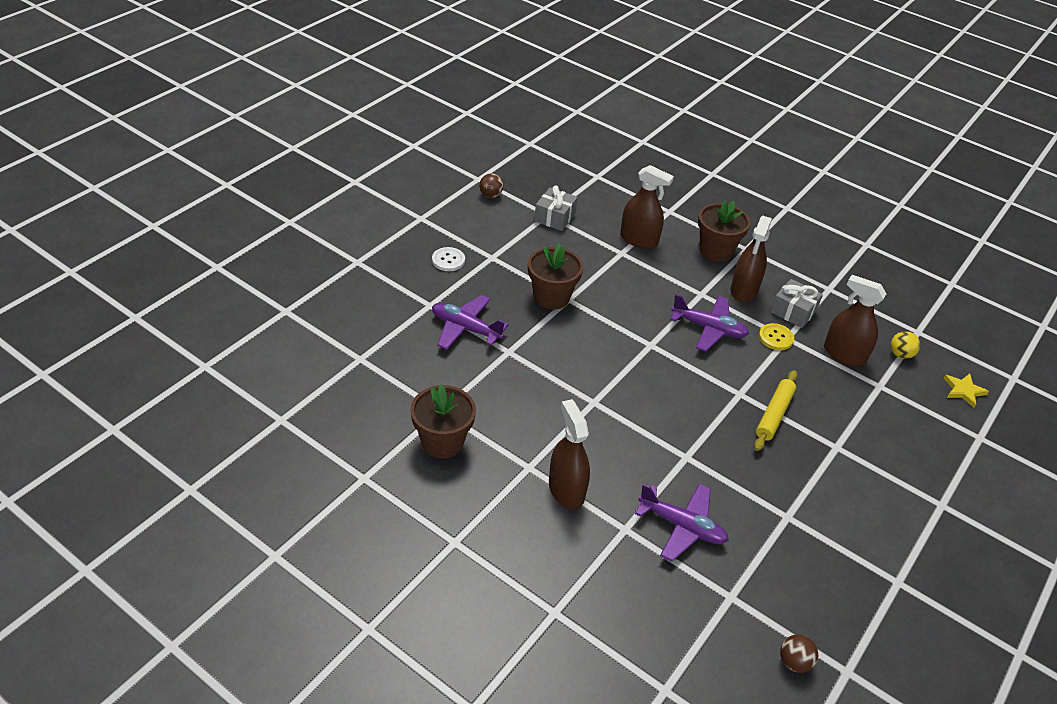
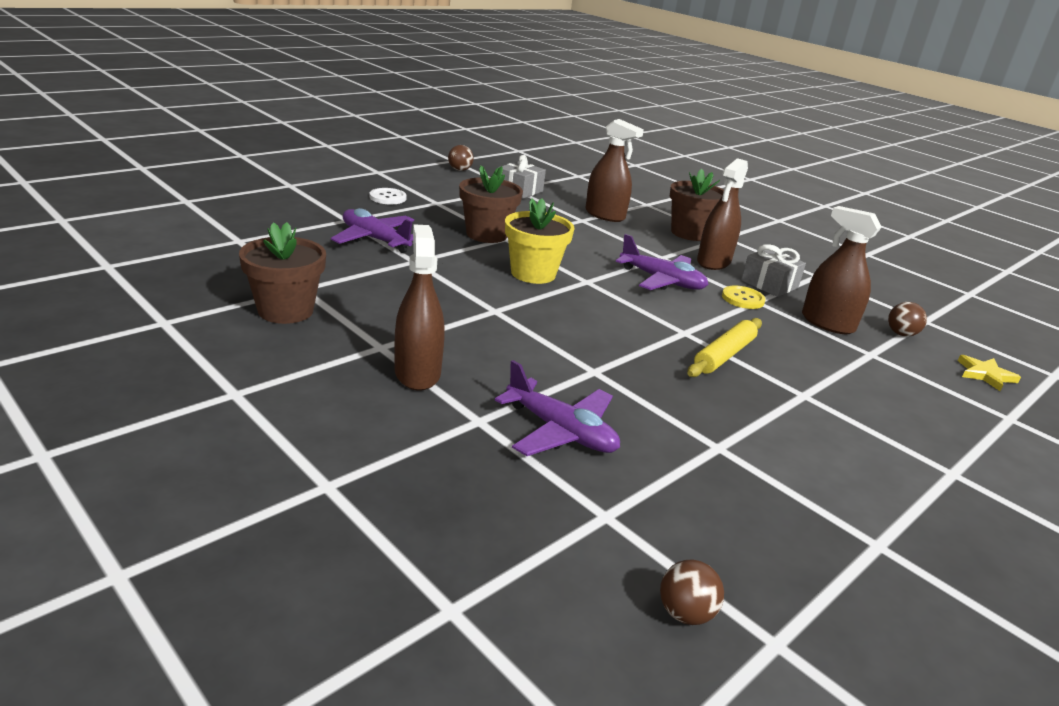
camera: 10 degrees right, 15 degrees down
(606, 345) = (533, 273): none -> yellow flower pot
(900, 354) = (901, 334): yellow ball -> brown ball

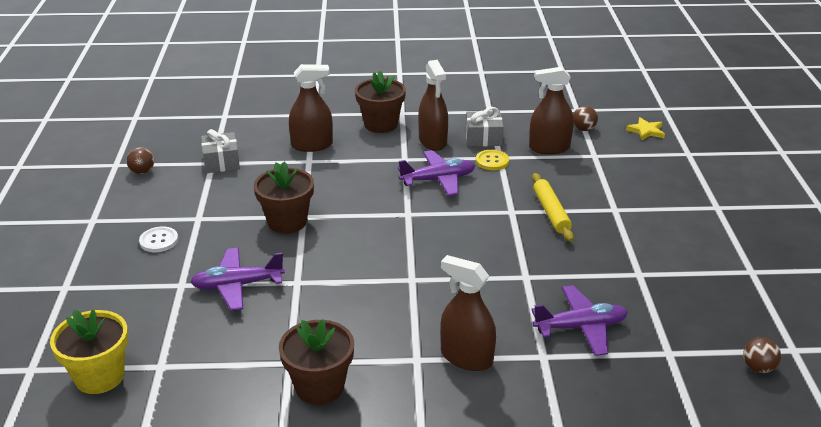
camera: 45 degrees left, 5 degrees up
(533, 273) = (374, 232): yellow flower pot -> yellow flower pot (100, 376)

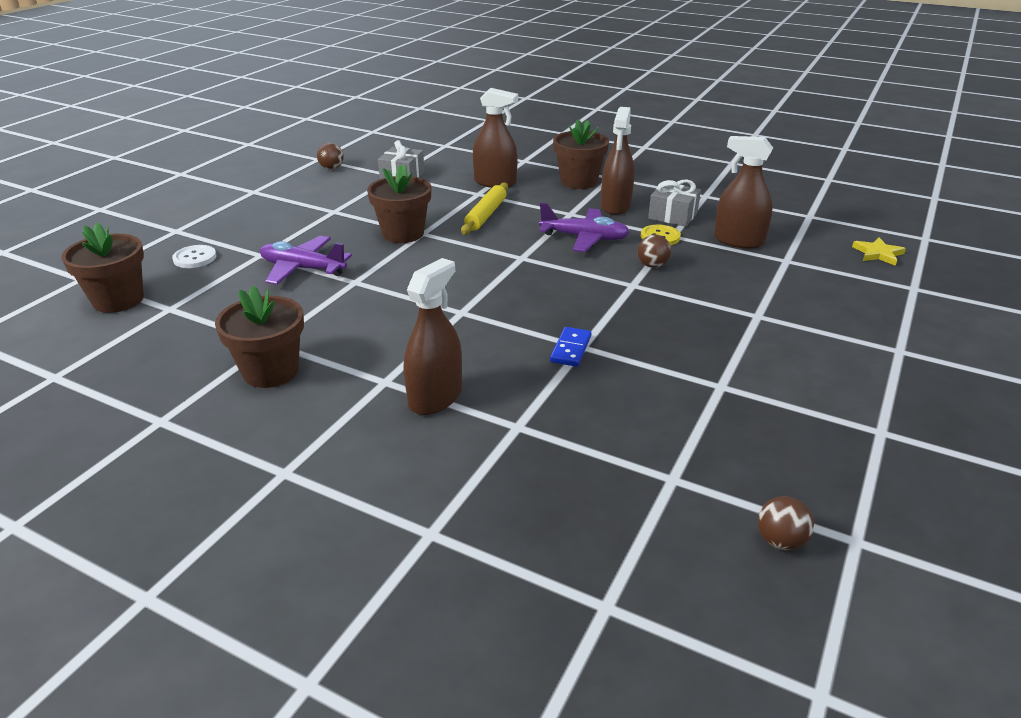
camera: 30 degrees right, 0 degrees up
(100, 376) = (118, 300): yellow flower pot -> brown flower pot
(159, 241) = (283, 218): white button -> white button (195, 258)
(466, 357) = (435, 397): brown spray bottle -> brown spray bottle turned 60 degrees clockwise
(520, 282) = (571, 349): none -> blue domino
(551, 212) = (677, 297): yellow rolling pin -> yellow rolling pin (486, 215)
(580, 327) = (591, 414): purple plane -> none
(583, 129) = (798, 234): brown ball -> brown ball (652, 265)

